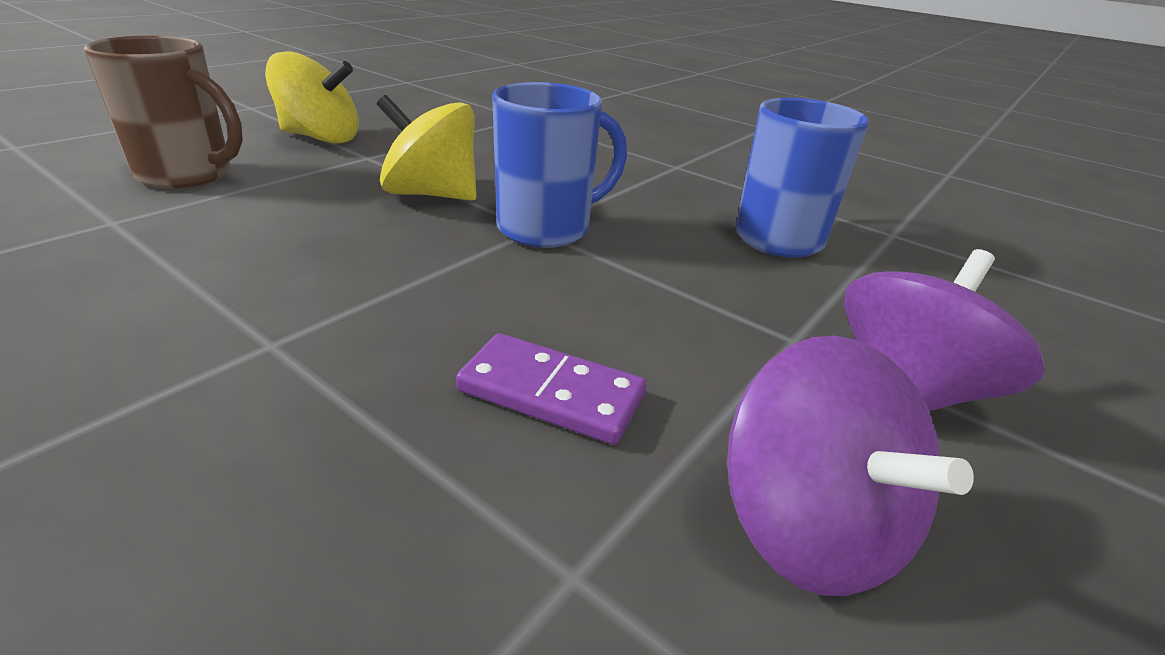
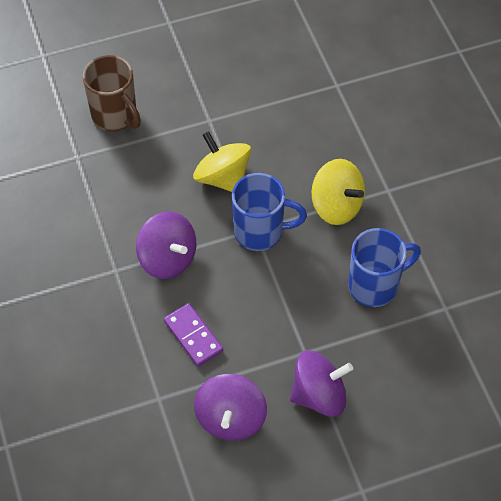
camera: 35 degrees right, 25 degrees up
(321, 138) = (194, 85): yellow spinning top -> yellow spinning top (336, 206)
(395, 295) = (167, 259): none -> purple spinning top

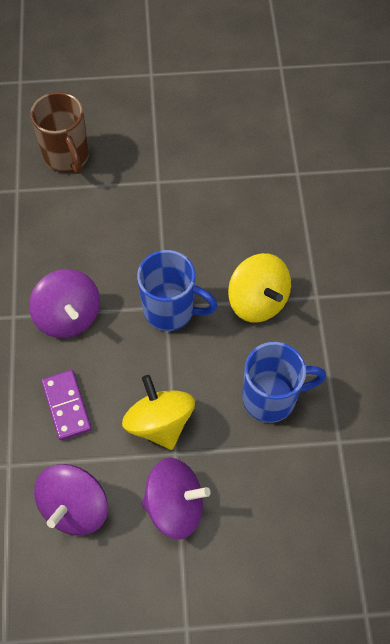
camera: 15 degrees right, 5 degrees up
(222, 177) = (151, 243): yellow spinning top -> yellow spinning top (160, 422)

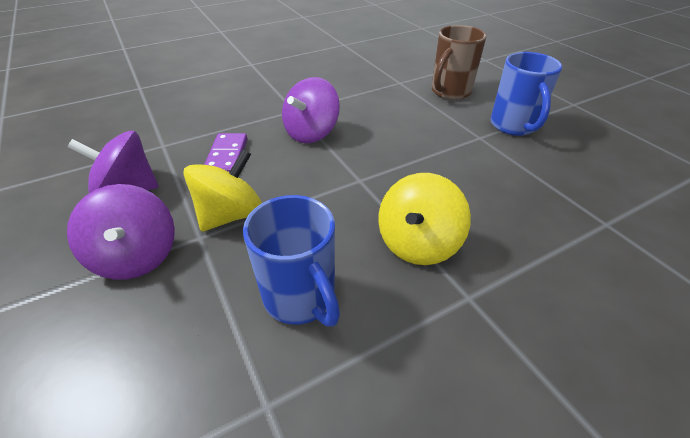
camera: 65 degrees right, 20 degrees down
(66, 406) = (227, 156): purple domino -> purple domino turned 45 degrees counterclockwise
(171, 310) = (358, 184): blue mug -> blue mug (513, 126)

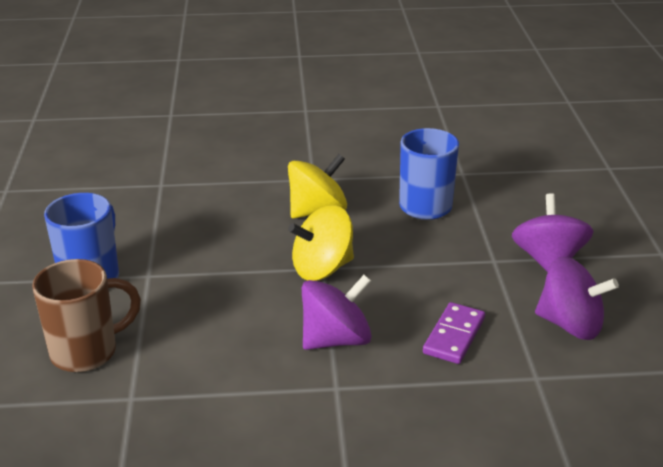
camera: 155 degrees left, 10 degrees down
(231, 215) = (462, 270): yellow spinning top -> yellow spinning top (322, 268)

